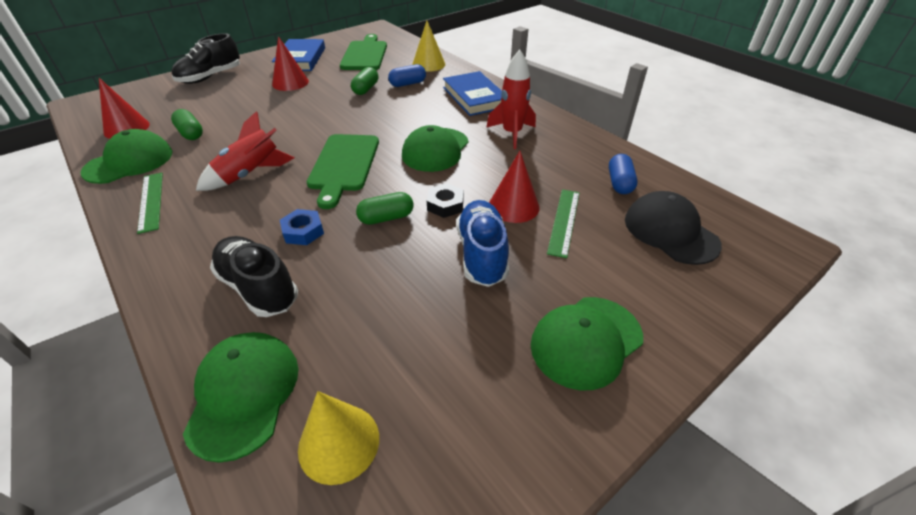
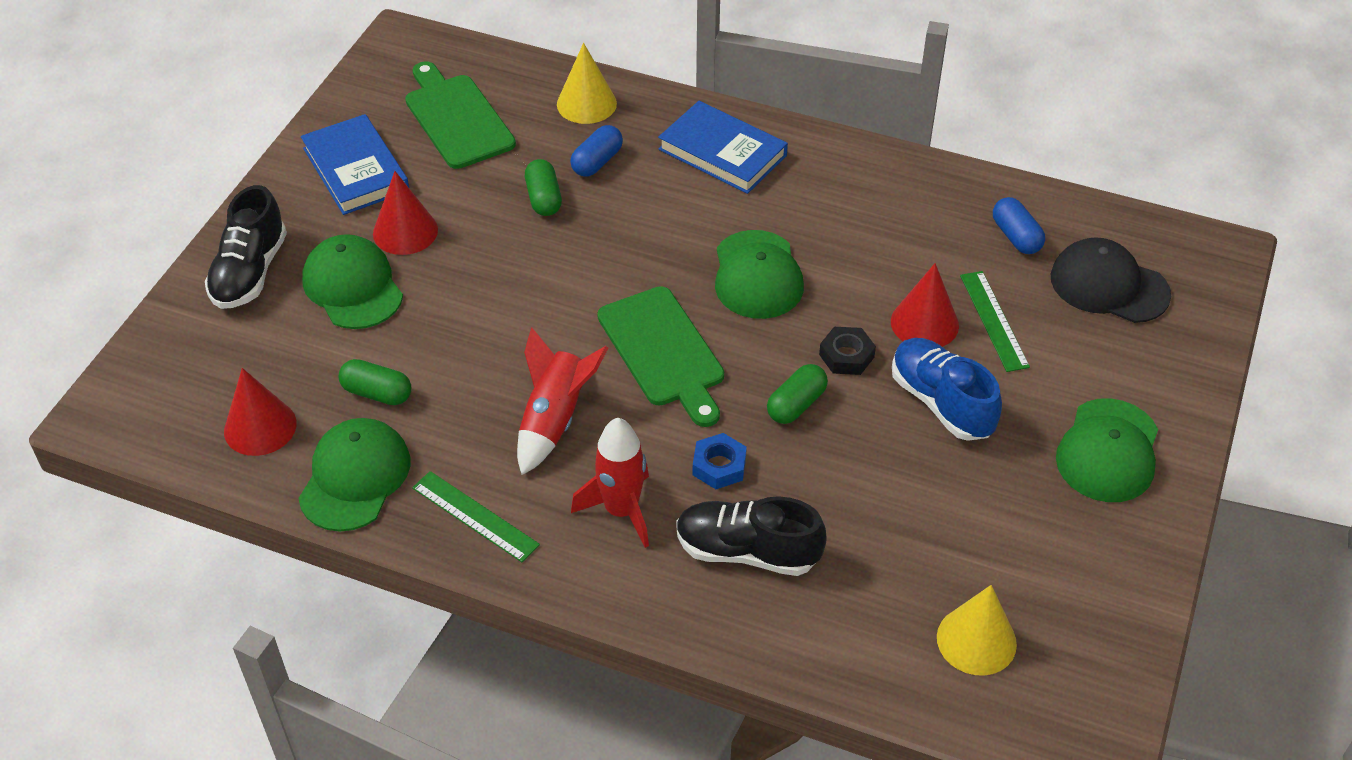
camera: 30 degrees left, 5 degrees up
(243, 394) = (854, 649): green cap -> green cap (353, 286)
(512, 134) = (831, 205): red rocket -> red rocket (621, 511)

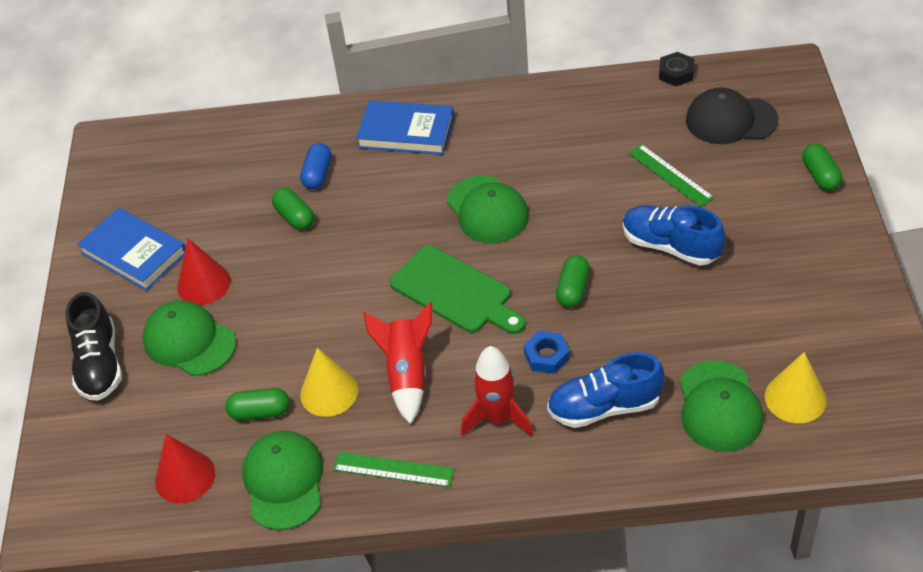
camera: 20 degrees left, 0 degrees up
(457, 118) = (189, 183): green cutting board -> none
(586, 103) = (282, 135): yellow cone -> yellow cone (329, 392)
(747, 551) = (604, 407): black shoe -> blue shoe
(846, 356) = (586, 241): black nut -> black nut (676, 73)
(924, 323) = (625, 196): red cone -> none
(1016, 236) = (648, 111): blue capsule -> none
(1108, 451) = (800, 232): green cap -> green cap (719, 406)
(1177, 395) = (820, 176): none -> green capsule

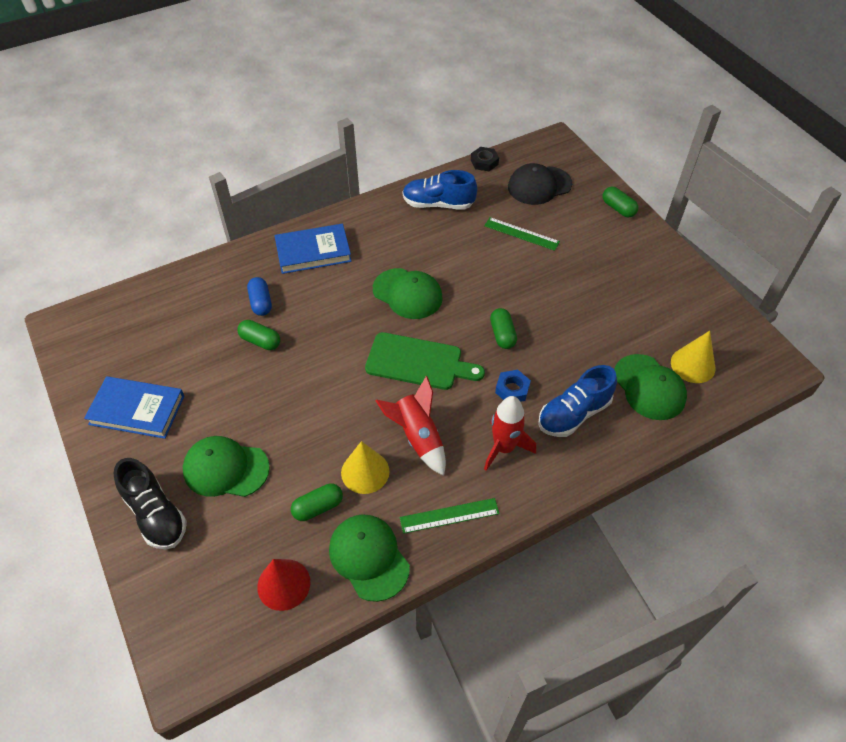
camera: 30 degrees left, 5 degrees up
(203, 284) = (212, 417): red cone -> none
(670, 246) = (551, 284): blue shoe -> blue shoe (438, 204)

